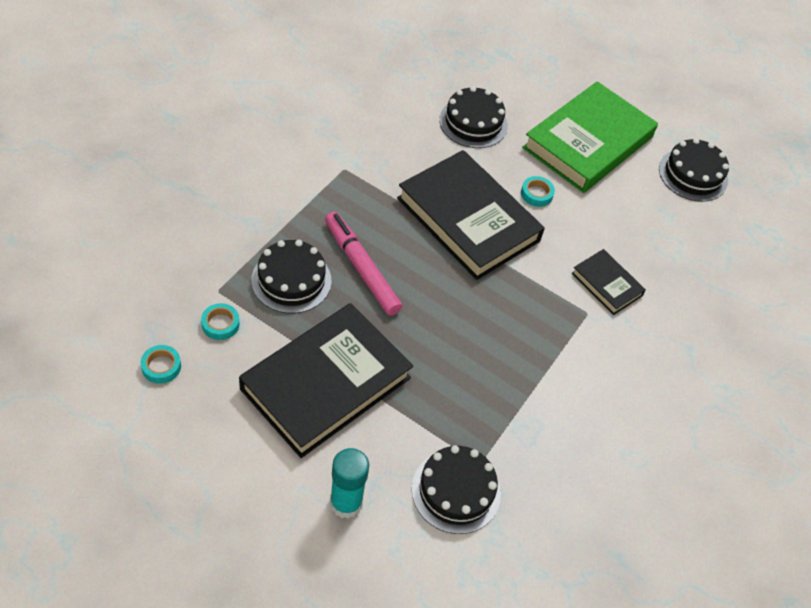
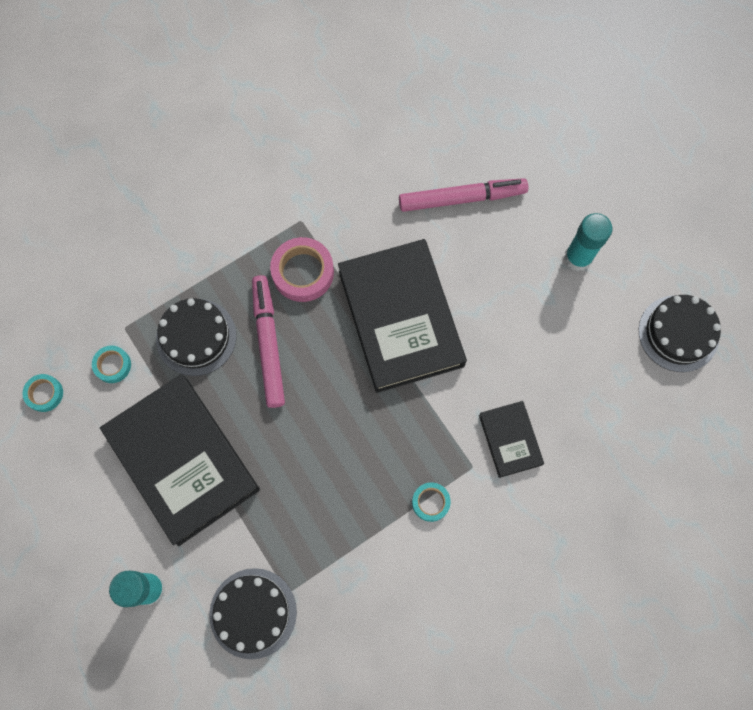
camera: 30 degrees right, 20 degrees up
(326, 383) = (182, 460): black book -> black book turned 75 degrees clockwise
(365, 206) = (303, 272): none -> pink tape
(473, 123) = (462, 198): black cake -> pink marker
(536, 194) = (488, 308): turquoise tape -> turquoise tape (430, 502)
(588, 142) = (578, 258): green book -> turquoise glue stick

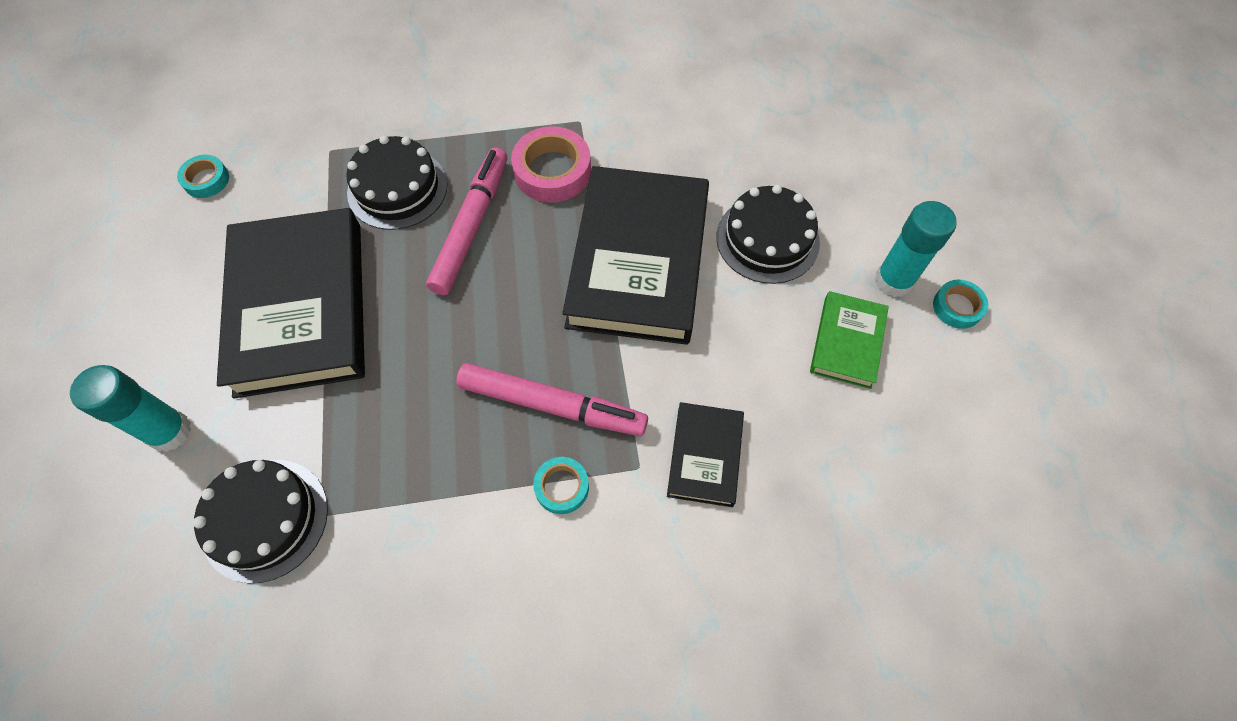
camera: 25 degrees right, 10 degrees down
(113, 365) = (293, 181): turquoise tape -> turquoise tape (957, 307)
(462, 198) = (776, 166): pink marker -> pink marker (552, 405)
(566, 318) = (847, 342): none -> green book
(678, 333) = (996, 422): black cake -> black cake (767, 239)

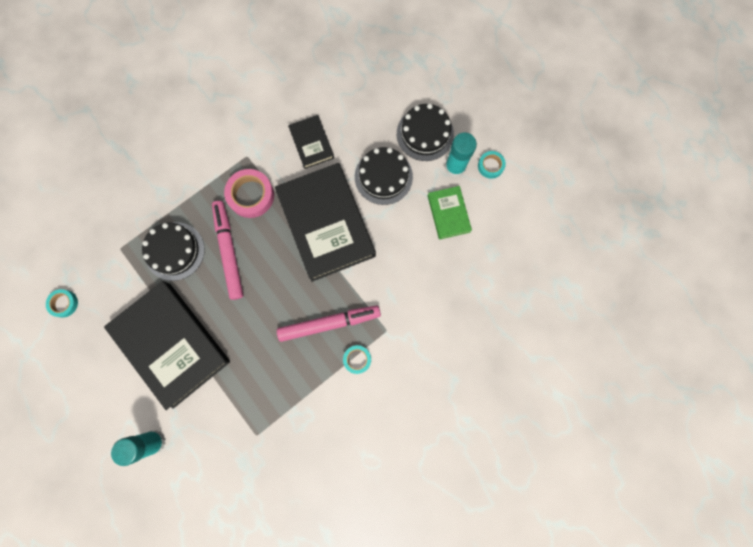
camera: 30 degrees left, 15 degrees up
(265, 519) = (232, 452): black cake -> black cake (425, 134)
(704, 456) = (412, 308): black book -> black book (311, 143)

